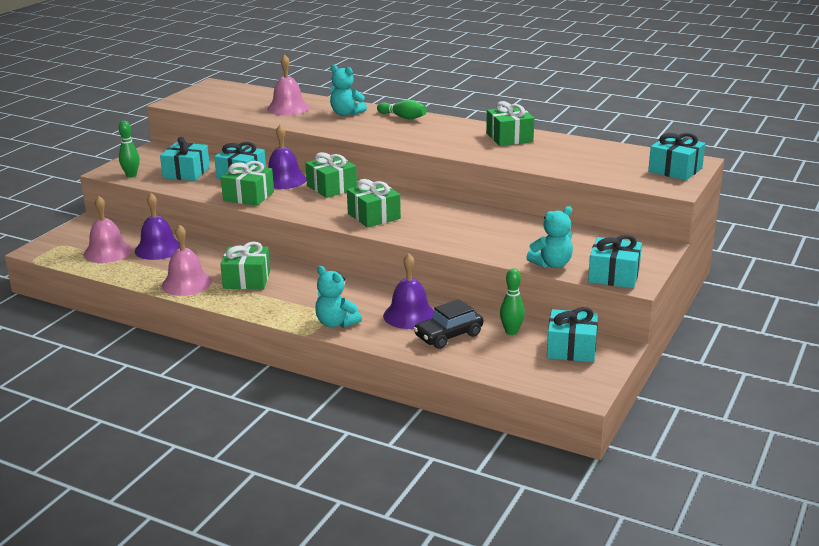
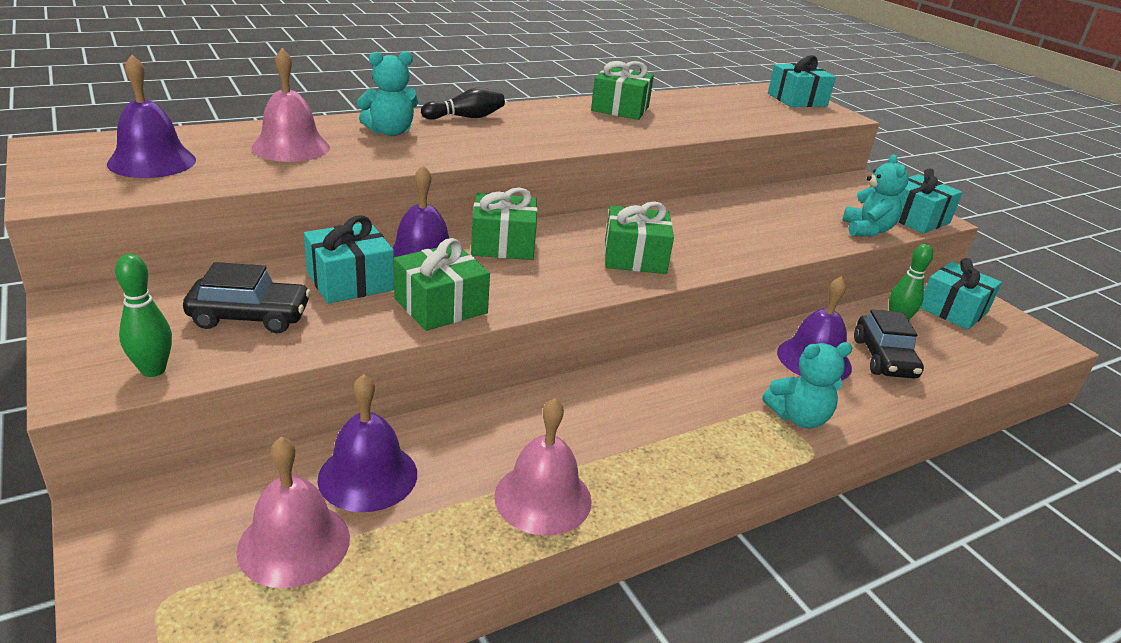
camera: 60 degrees left, 5 degrees up
(186, 172) = (250, 317): turquoise gift -> black car
(228, 99) = (152, 161): none -> purple bell
(247, 279) = (593, 434): green gift -> none
(403, 117) = (466, 117): green bowling pin -> black bowling pin

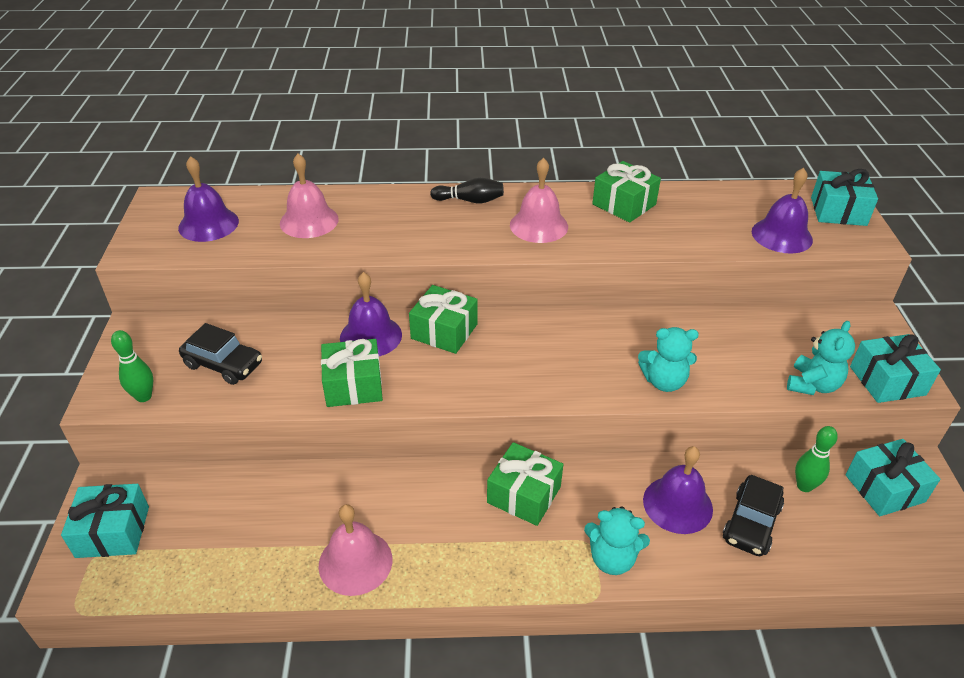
camera: 30 degrees right, 10 degrees up
(294, 543) = (184, 541): pink bell -> pink bell (539, 225)
(350, 281) = (307, 346): turquoise gift -> turquoise gift (113, 531)
(368, 476) = (255, 504): purple bell -> purple bell (782, 235)
(390, 132) = (394, 212): turquoise teddy bear -> turquoise teddy bear (664, 381)
(635, 257) = (545, 369): green gift -> green gift (524, 494)

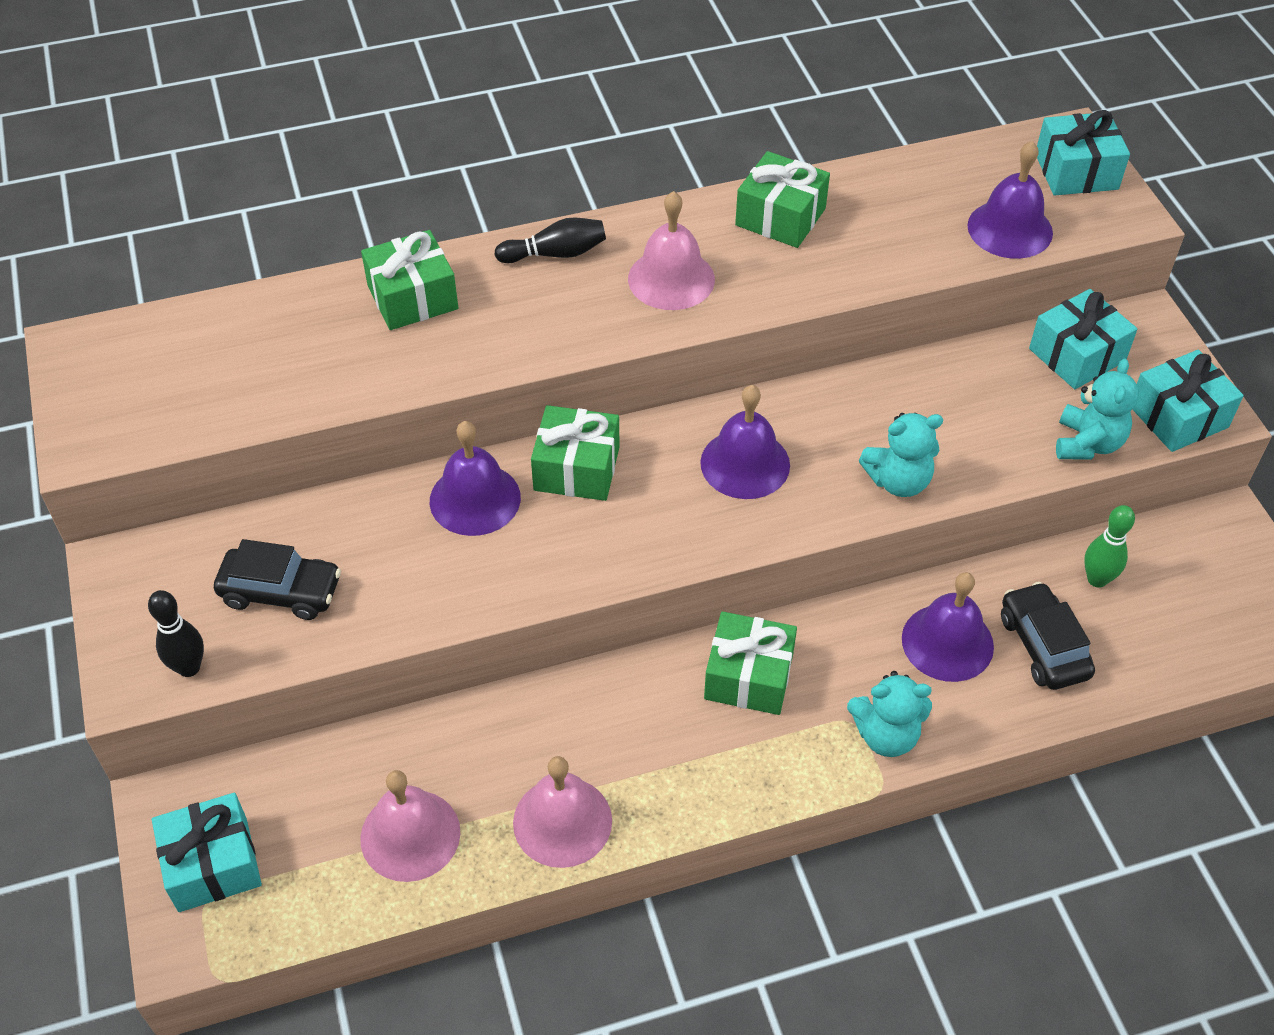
camera: 15 degrees left, 10 degrees up
(144, 396) = (189, 667): green bowling pin -> black bowling pin
(208, 224) = (175, 376): purple bell -> purple bell (745, 463)
(309, 221) = (328, 339): pink bell -> pink bell (410, 835)
(353, 385) = (482, 581): green gift -> green gift (412, 297)
(751, 523) = (1043, 646): black car -> black car turned 150 degrees clockwise
(884, 488) = (1193, 559): turquoise gift -> turquoise gift (1077, 355)

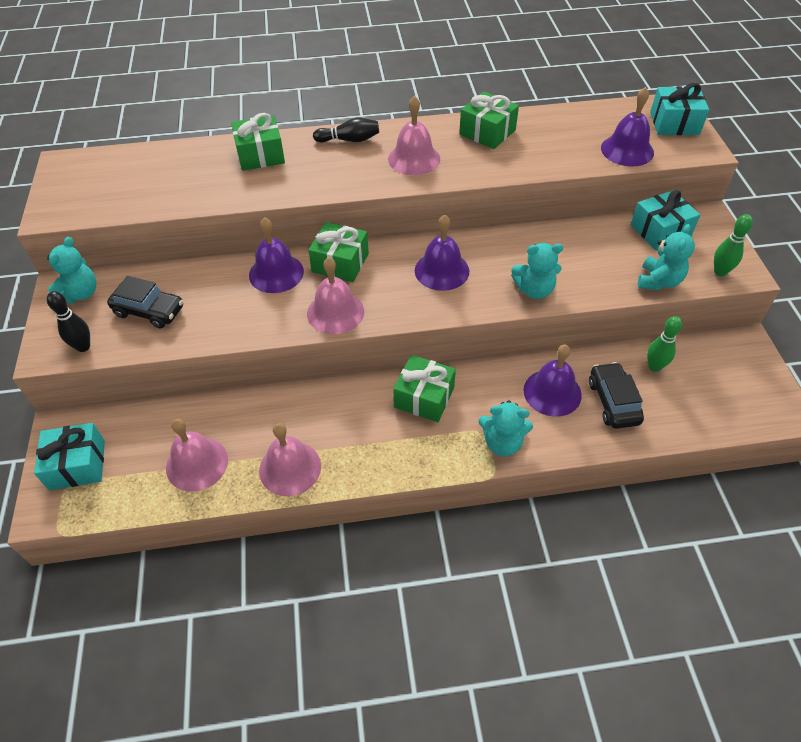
camera: 10 degrees right, 0 degrees up
(152, 575) = (80, 294): none -> turquoise teddy bear
(590, 557) = (335, 312): none -> pink bell
(1178, 416) = (720, 272): turquoise gift -> green bowling pin

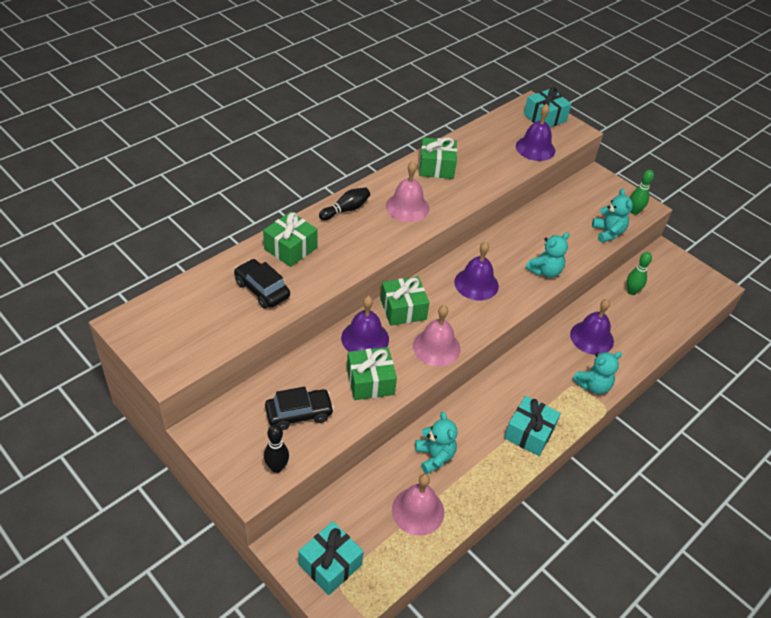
camera: 40 degrees left, 5 degrees down
(80, 294) = (225, 429): turquoise teddy bear -> turquoise teddy bear (434, 457)
(290, 468) = (483, 476): pink bell -> none
(424, 397) = (521, 381): green gift -> green gift (370, 381)
(613, 402) = (629, 326): black car -> black car (262, 290)
(660, 231) = (579, 197): turquoise gift -> turquoise gift (529, 433)

